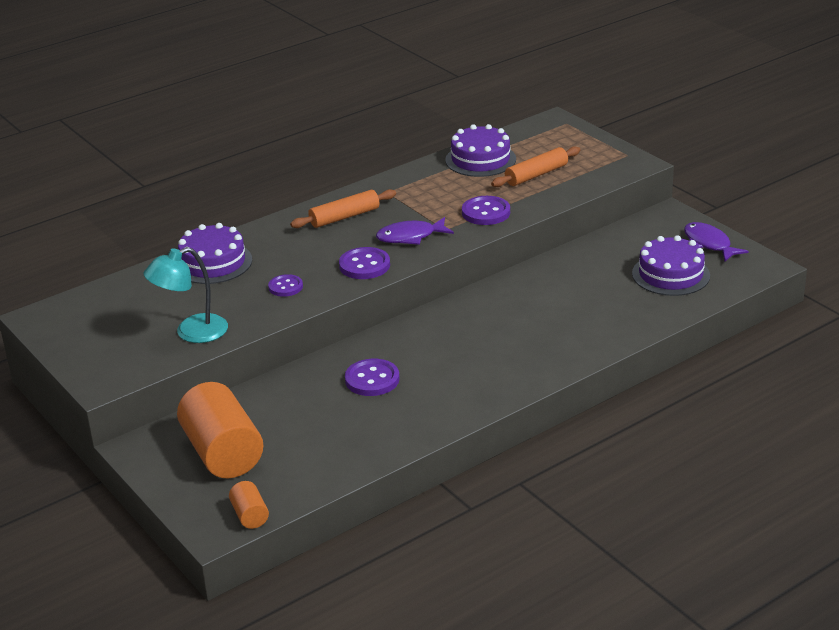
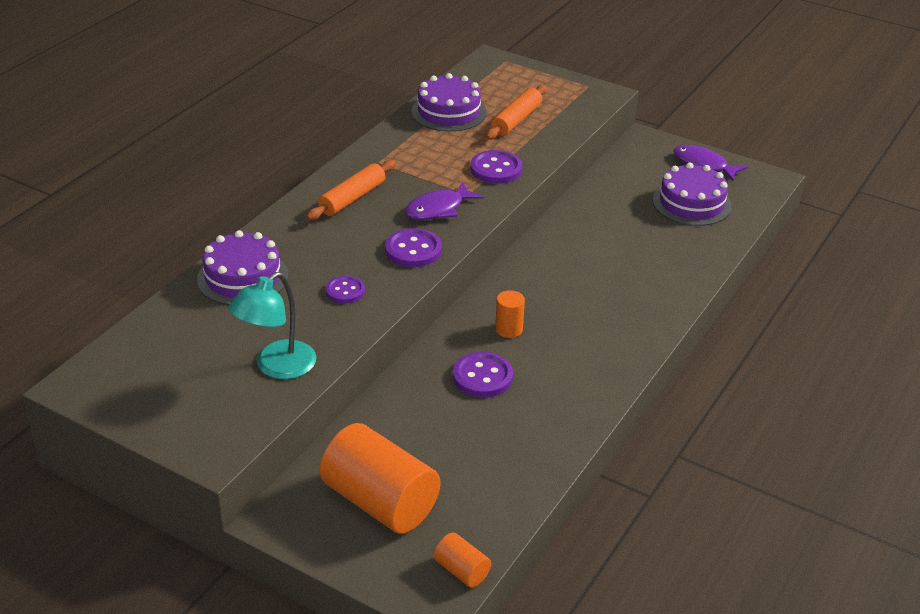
camera: 25 degrees left, 5 degrees up
(422, 347) = (509, 329): none -> orange cylinder

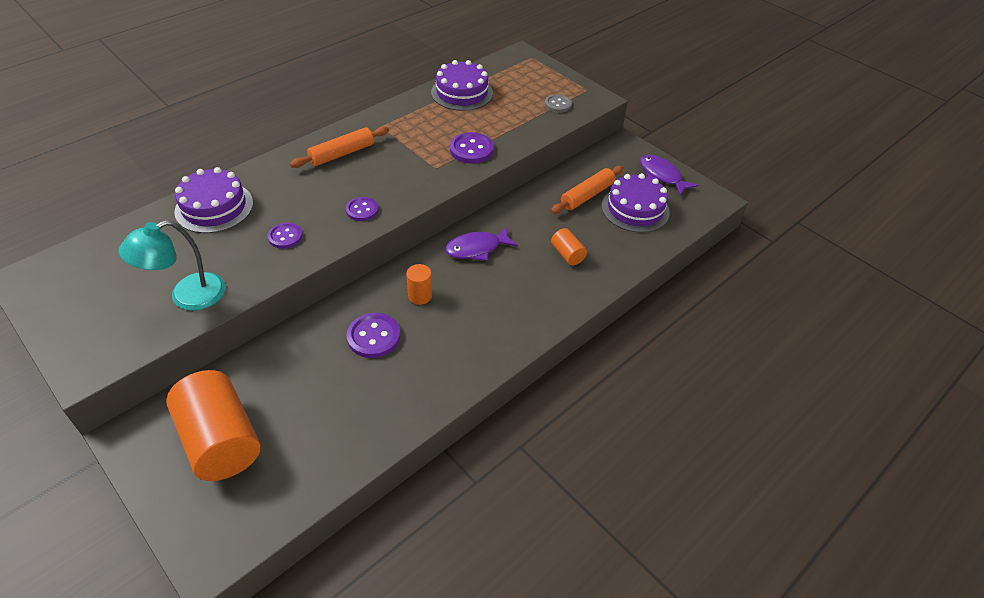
camera: 15 degrees right, 10 degrees up
(413, 250) = (362, 210): purple button -> purple button, size x0.66
(438, 209) = (404, 177): purple fish -> purple fish (477, 249)
(461, 571) = (247, 533): orange cylinder -> orange cylinder (567, 254)
(516, 120) = (512, 109): orange rolling pin -> orange rolling pin (587, 195)
(564, 107) = (558, 104): none -> grey button

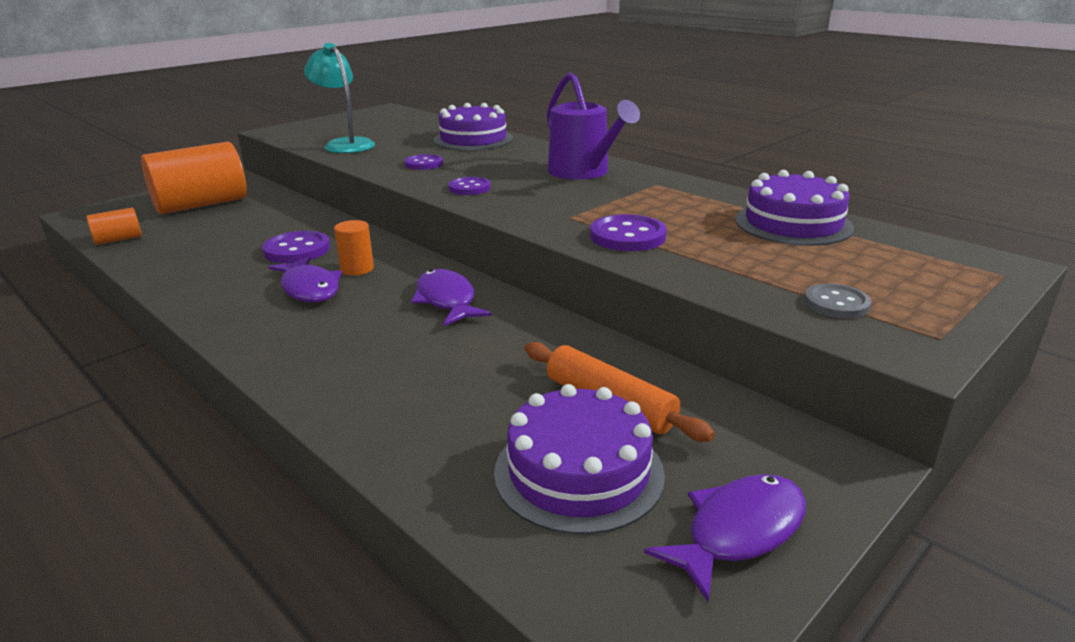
camera: 90 degrees right, 20 degrees down
(342, 154) = (583, 172): orange rolling pin -> purple watering can
(450, 318) = (309, 288): none -> purple fish
(567, 254) = (426, 379): orange cylinder -> orange cylinder (118, 239)

